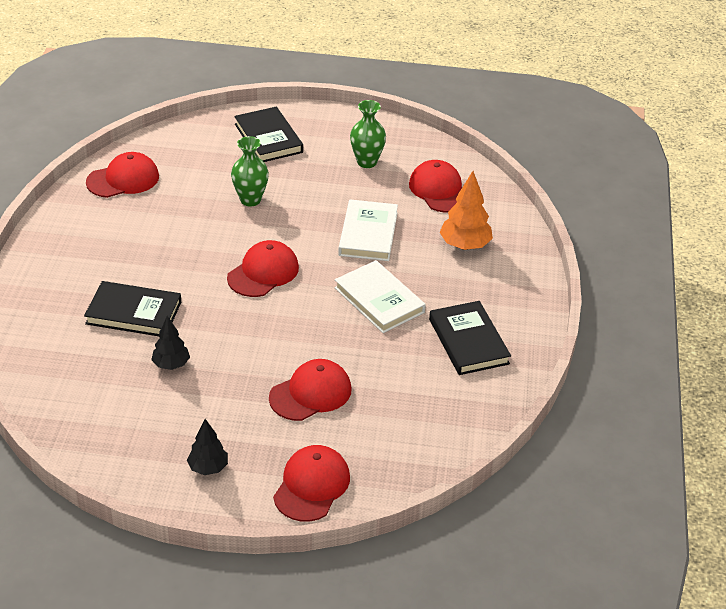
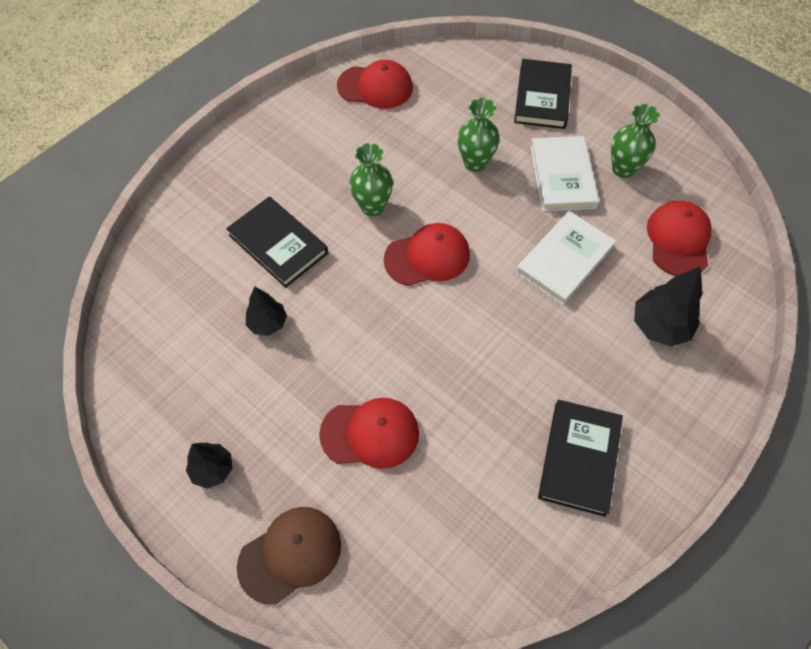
camera: 35 degrees right, 20 degrees up
(191, 259) = (372, 207): none -> green vase
(311, 486) = (290, 554): red cap -> brown cap
(379, 300) = (519, 351): white book -> white book (562, 176)
(465, 245) = (659, 326): orange tree -> black tree

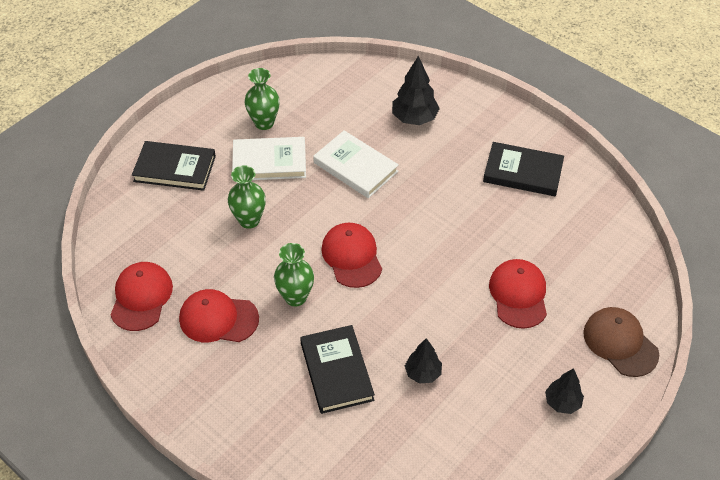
camera: 90 degrees left, 10 degrees down
(278, 244) = (336, 371): black book -> black book turned 60 degrees counterclockwise
(678, 240) = (337, 99): red cap -> red cap (218, 319)

